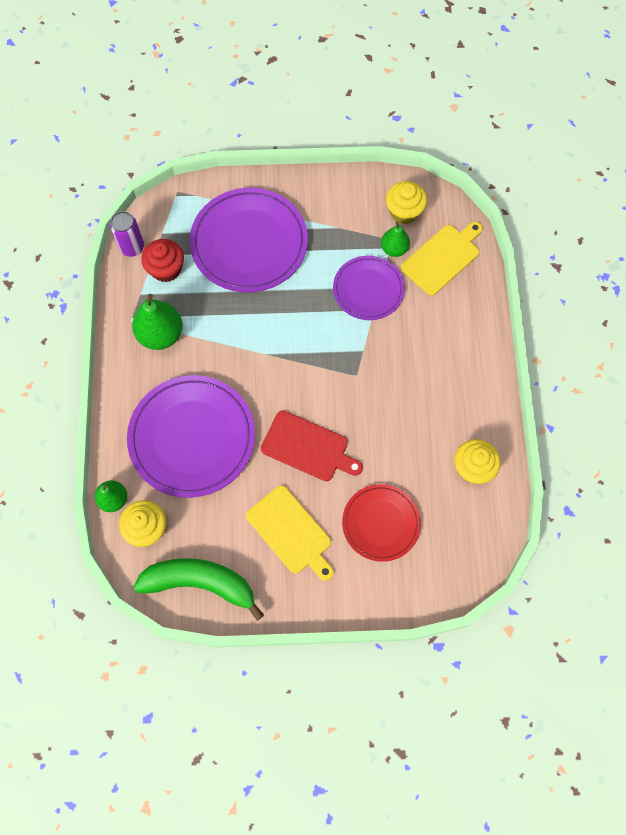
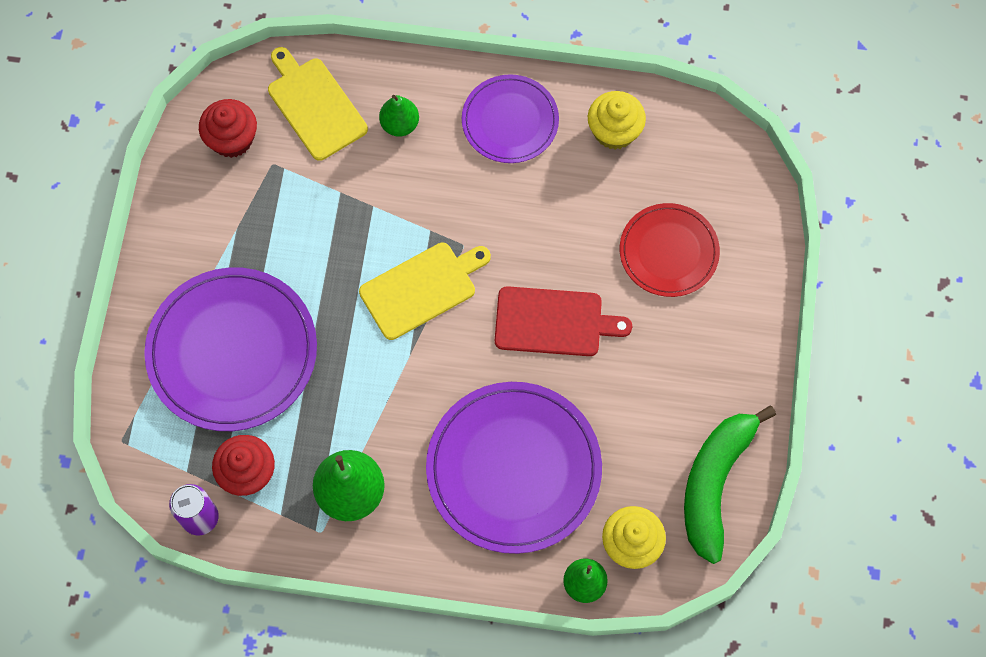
camera: 80 degrees left, 0 degrees up
(291, 532) = (664, 361): yellow cutting board -> yellow cutting board (422, 288)
(308, 447) = (553, 322): red cutting board -> red cutting board turned 60 degrees clockwise
(368, 289) = (341, 207): purple plate -> purple plate (510, 121)
(394, 249) = (287, 163): green pear -> green pear (400, 124)
(404, 211) = (232, 139): yellow cupcake -> red cupcake

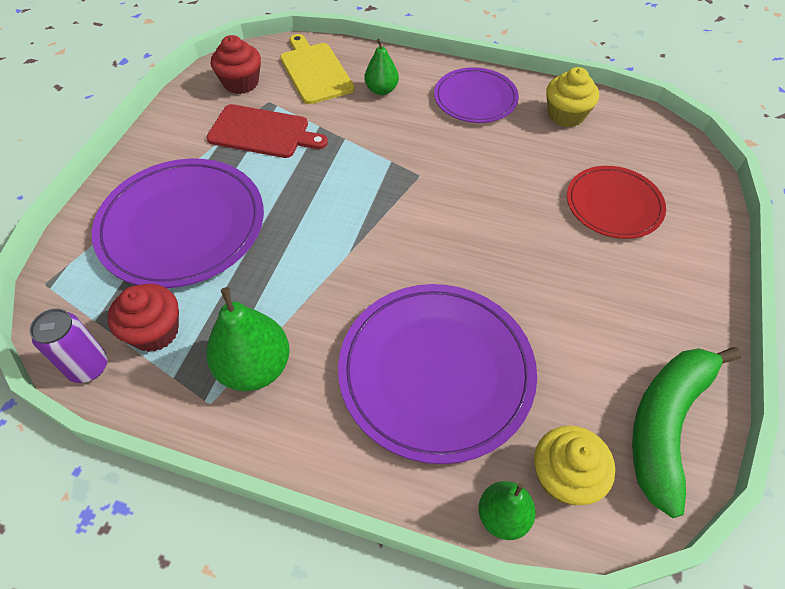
camera: 10 degrees right, 15 degrees down
(422, 288) = (374, 202): yellow cutting board -> none
(553, 322) = (496, 245): red cutting board -> red cutting board (263, 132)

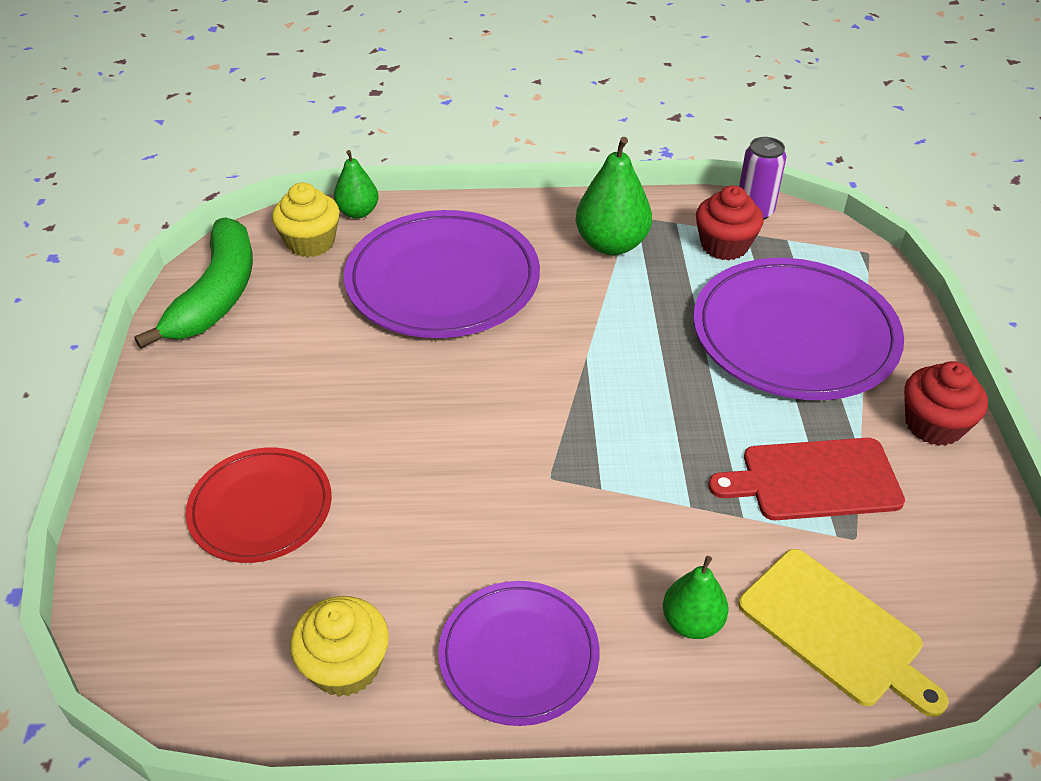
camera: 160 degrees right, 10 degrees down
(241, 83) = (931, 562): red cupcake -> red cupcake (933, 425)

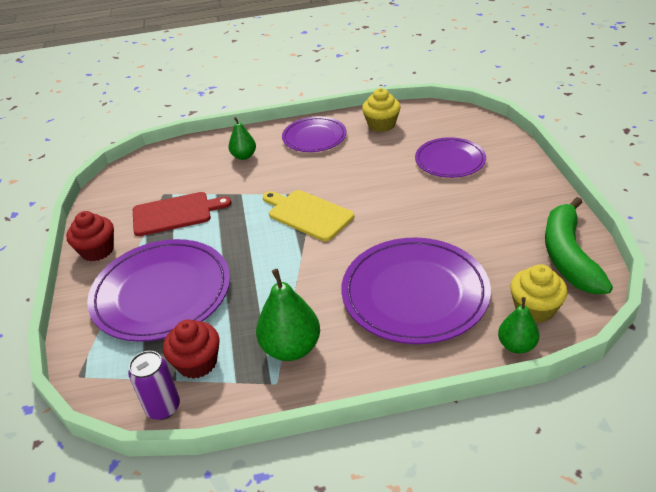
camera: 175 degrees right, 5 degrees down
(261, 508) = (450, 160): red plate -> purple plate
(835, 630) = (184, 163): yellow cutting board -> yellow cutting board (308, 214)

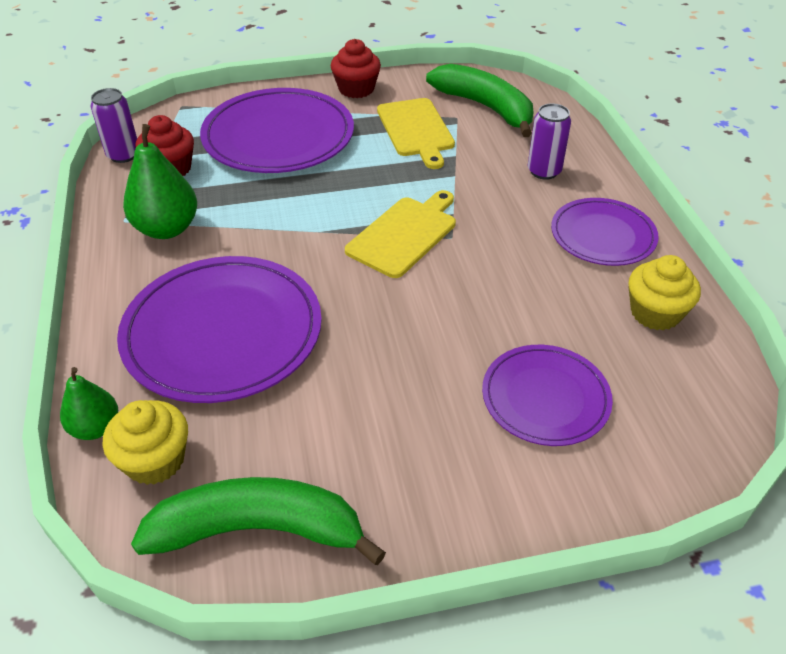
camera: 85 degrees right, 5 degrees up
(154, 180) = (485, 107): none -> green banana
(175, 213) = (416, 130): red cutting board -> yellow cutting board
(244, 156) = (544, 171): green pear -> purple can

